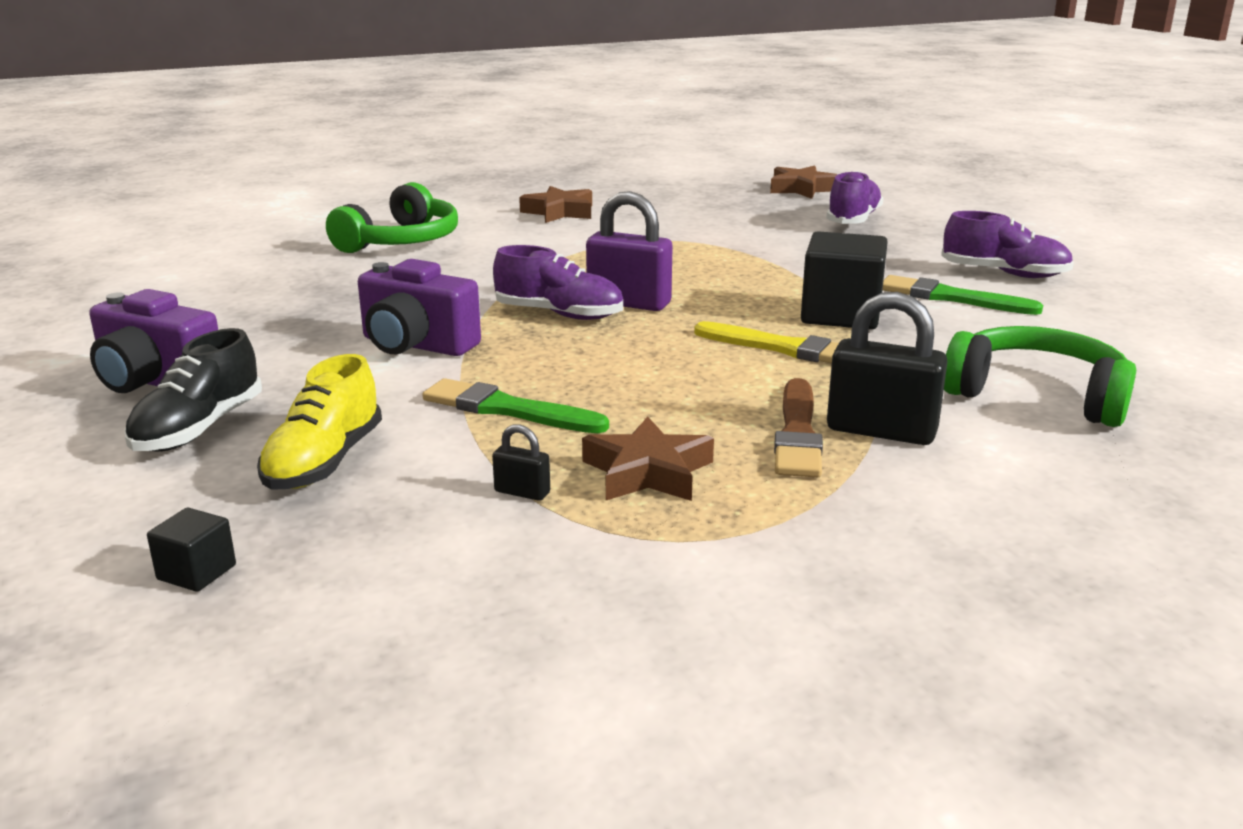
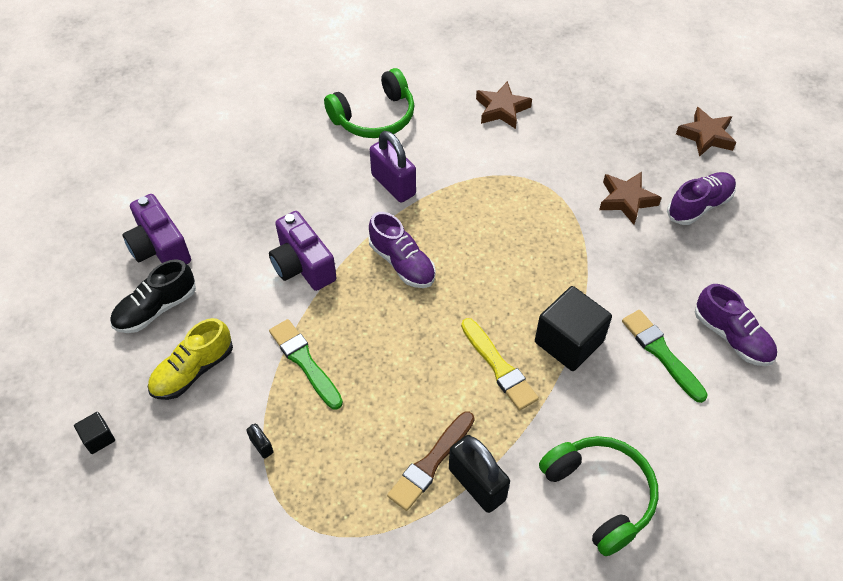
camera: 30 degrees right, 30 degrees up
(629, 303) = (452, 266): purple padlock -> purple padlock (393, 185)
(647, 472) = (330, 459): brown star -> brown star (626, 200)

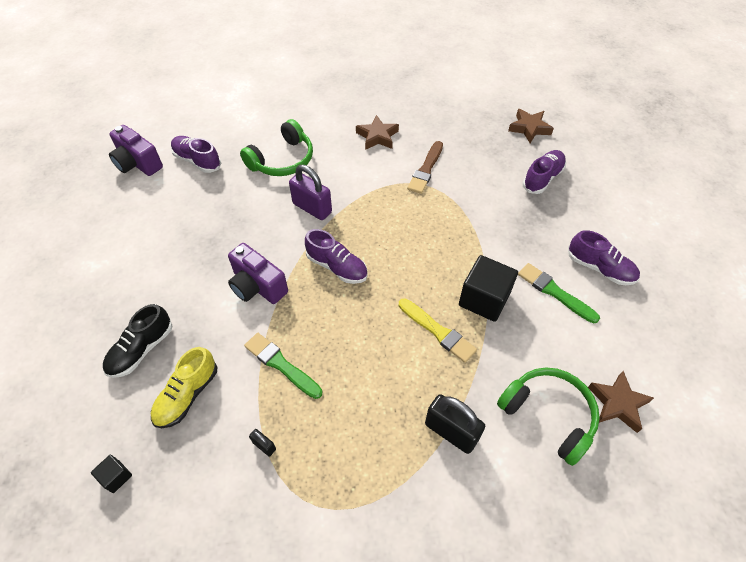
camera: 15 degrees left, 0 degrees up
(160, 248) = (132, 298): purple camera -> purple camera (138, 163)
(273, 98) = (197, 161): none -> purple shoe
(431, 463) = (409, 423): brown brush -> brown brush (426, 169)
(626, 200) = (490, 184): brown star -> brown star (617, 403)

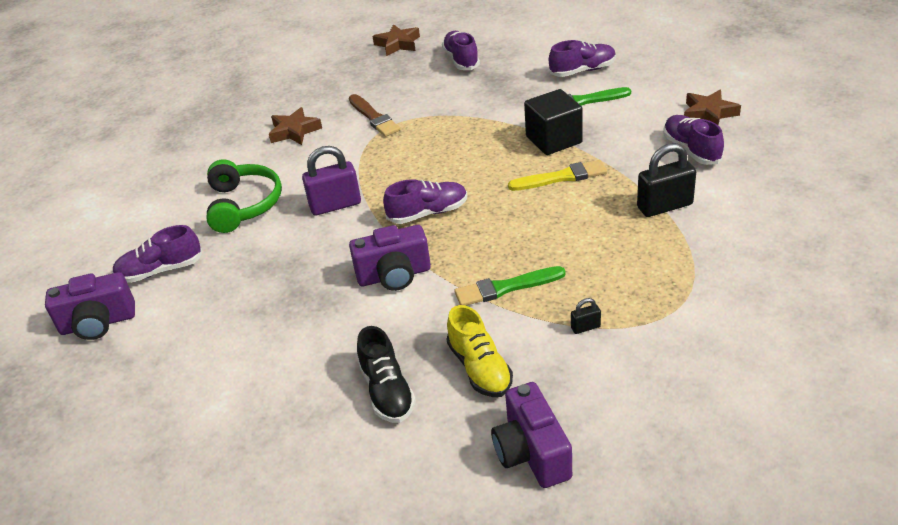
camera: 50 degrees left, 15 degrees down
(116, 477) = (531, 453): black cube -> purple camera
(548, 415) = (691, 150): green headphones -> purple shoe

